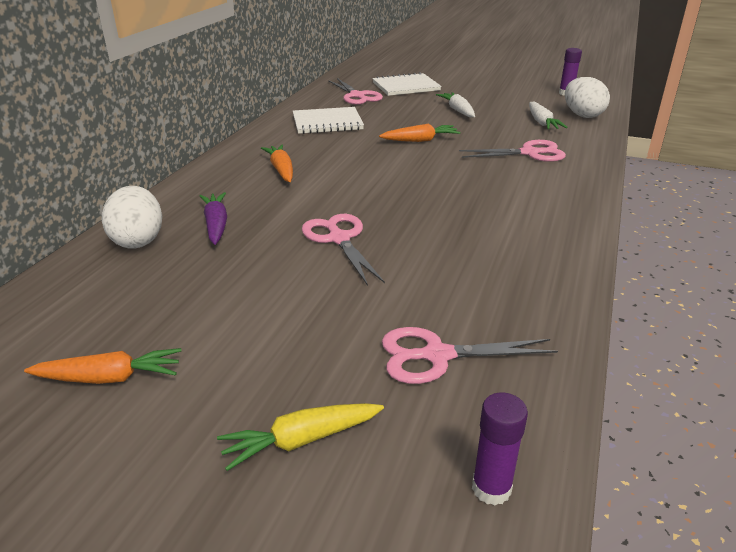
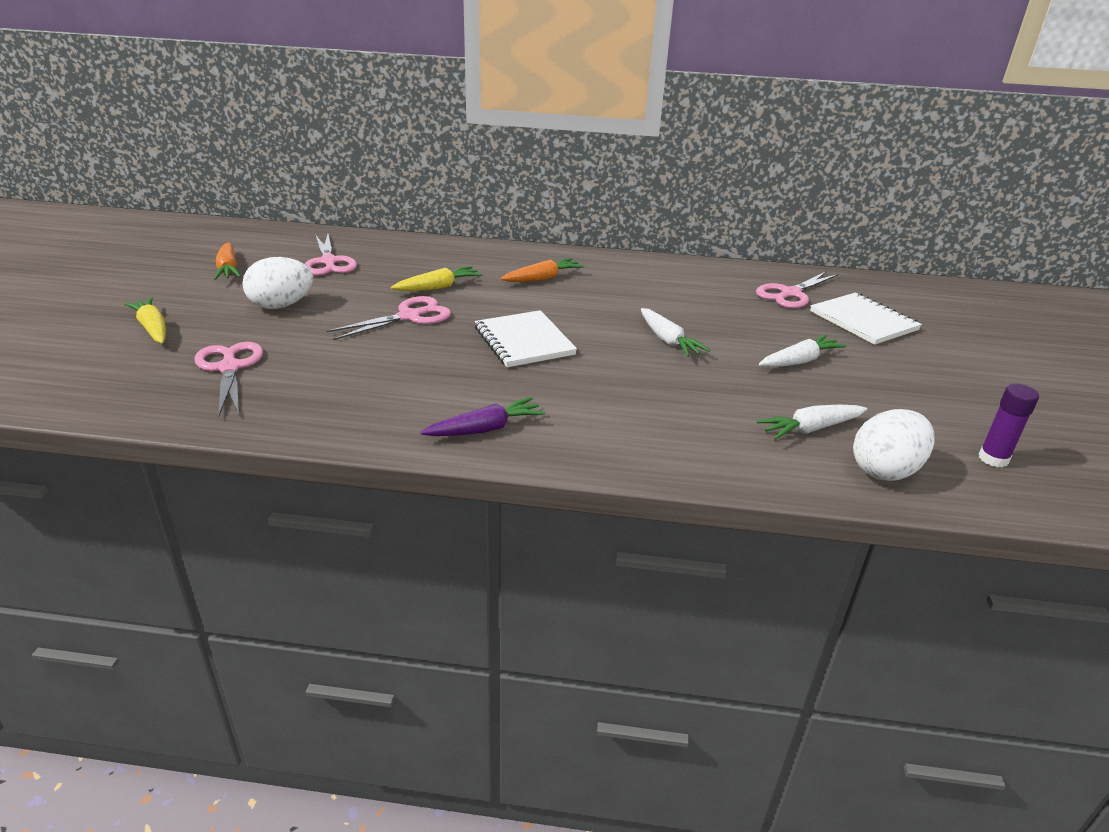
camera: 75 degrees right, 0 degrees up
(138, 240) = (394, 248): white egg -> white egg (281, 306)
(216, 225) = (424, 268): purple carrot -> purple carrot (485, 429)
(273, 220) = (438, 287): none -> yellow carrot
(327, 123) = (683, 286): white notebook -> white notebook (524, 341)
(420, 140) = (668, 340): orange carrot -> white carrot
(491, 488) = (84, 391): purple glue stick -> none
(529, 153) = (676, 415): pink scissors -> pink scissors (329, 262)

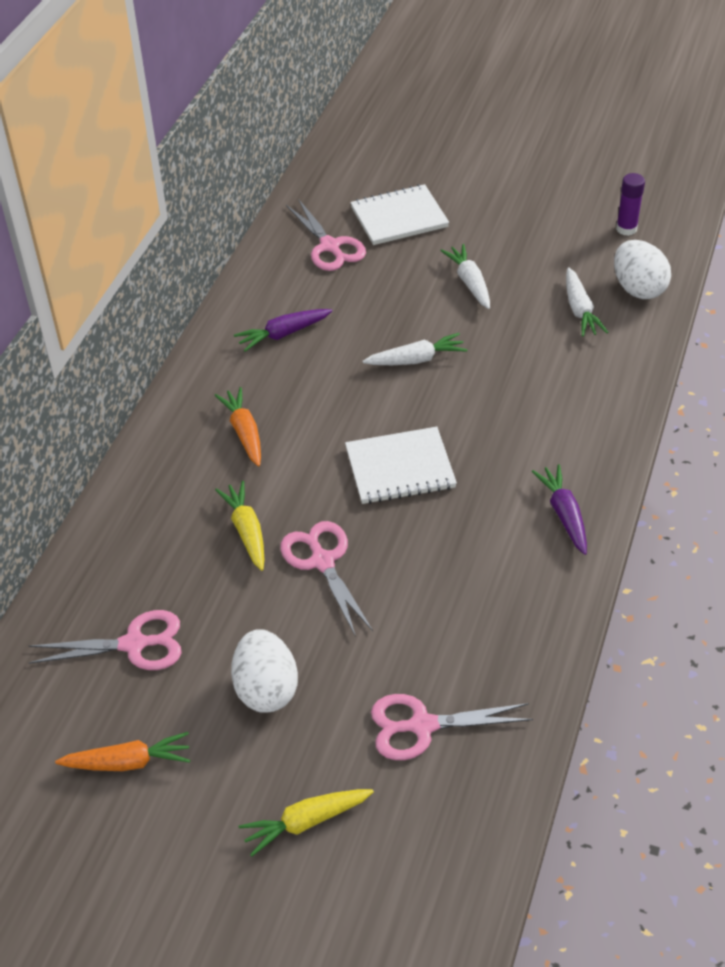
camera: 75 degrees left, 15 degrees up
(663, 284) = (283, 334): none -> purple carrot

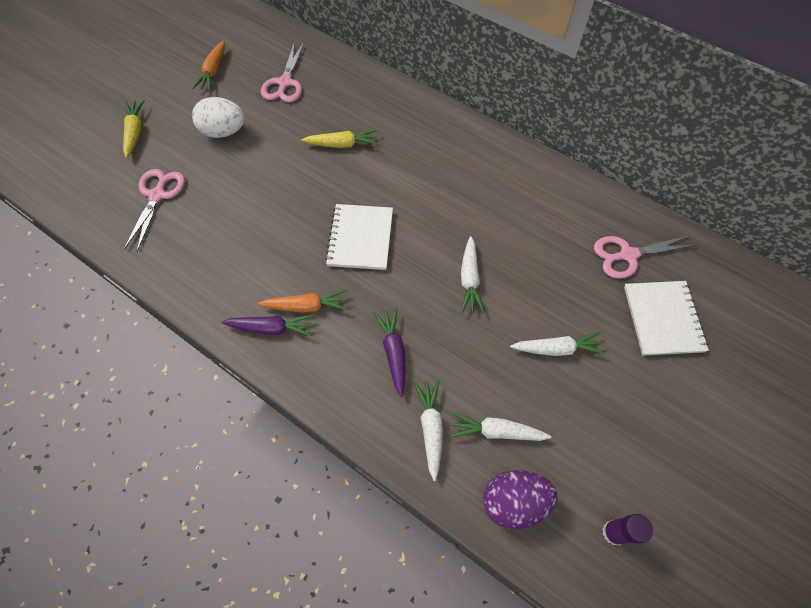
camera: 105 degrees right, 15 degrees up
(244, 432) = (429, 159): orange carrot -> orange carrot (307, 306)
(283, 334) = (524, 200): purple carrot -> purple carrot (393, 352)
(322, 561) = (300, 176): pink scissors -> none
(603, 355) = (430, 428): none -> white carrot
(638, 288) = (514, 502): white egg -> purple egg

